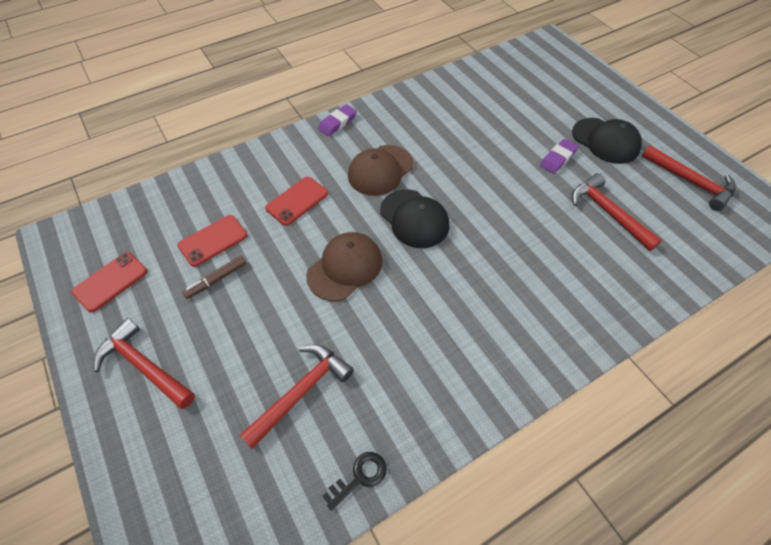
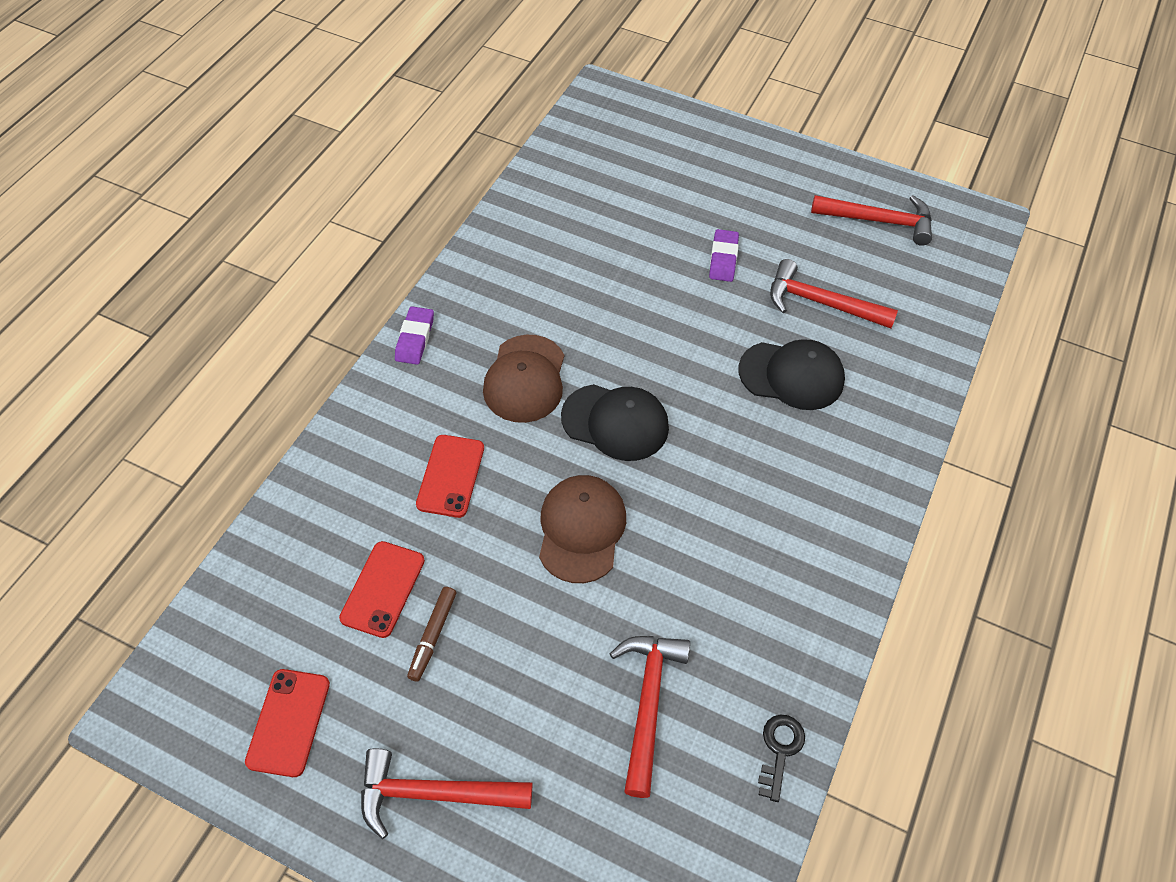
camera: 35 degrees left, 0 degrees up
(605, 141) = (759, 209): black cap -> black cap (791, 375)

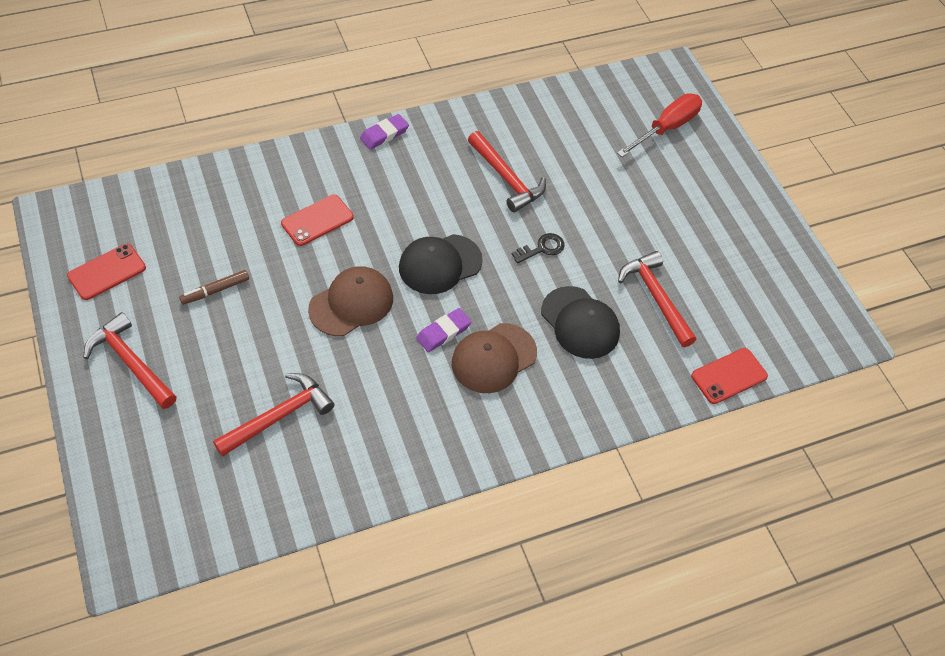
camera: 40 degrees right, 0 degrees up
(383, 589) = (219, 248): red phone -> red phone (729, 376)
(525, 379) = (418, 202): brown cap -> brown cap (493, 358)
(615, 422) = (440, 264): black cap -> black cap turned 90 degrees clockwise
(656, 147) = (666, 128): none -> red screwdriver
(723, 258) = (624, 224): purple eraser -> purple eraser (443, 332)
(780, 750) = (317, 501): black key -> black key (542, 248)
(878, 221) = (765, 280): red hammer -> red hammer (506, 178)

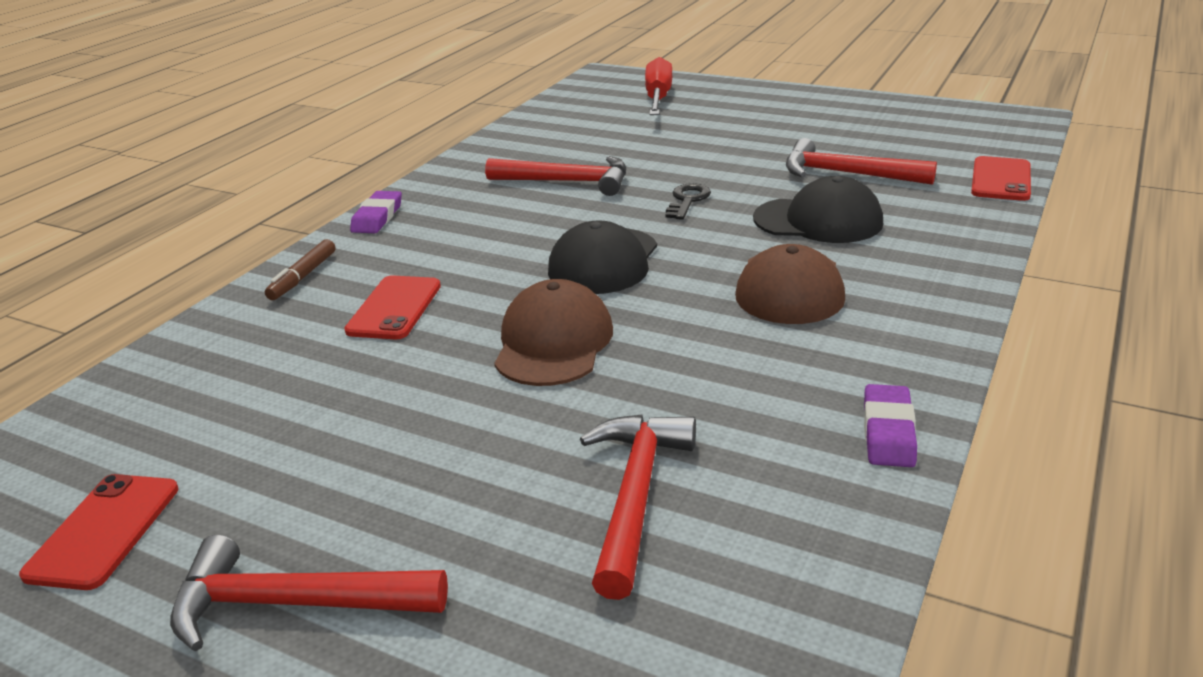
camera: 35 degrees left, 25 degrees down
(215, 291) = (336, 440): brown marker -> brown marker (303, 277)
(443, 332) = (702, 301): purple eraser -> purple eraser (888, 432)

